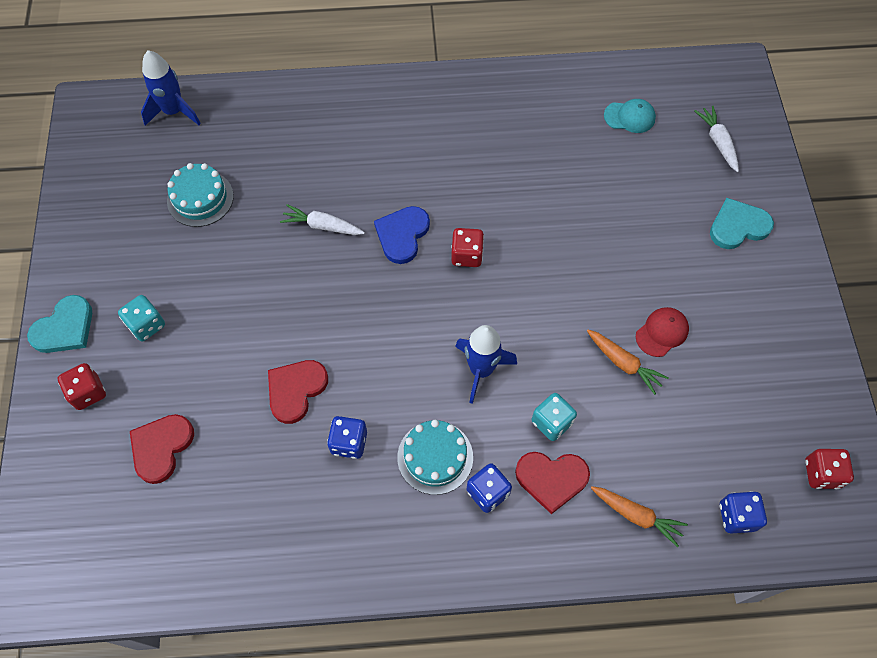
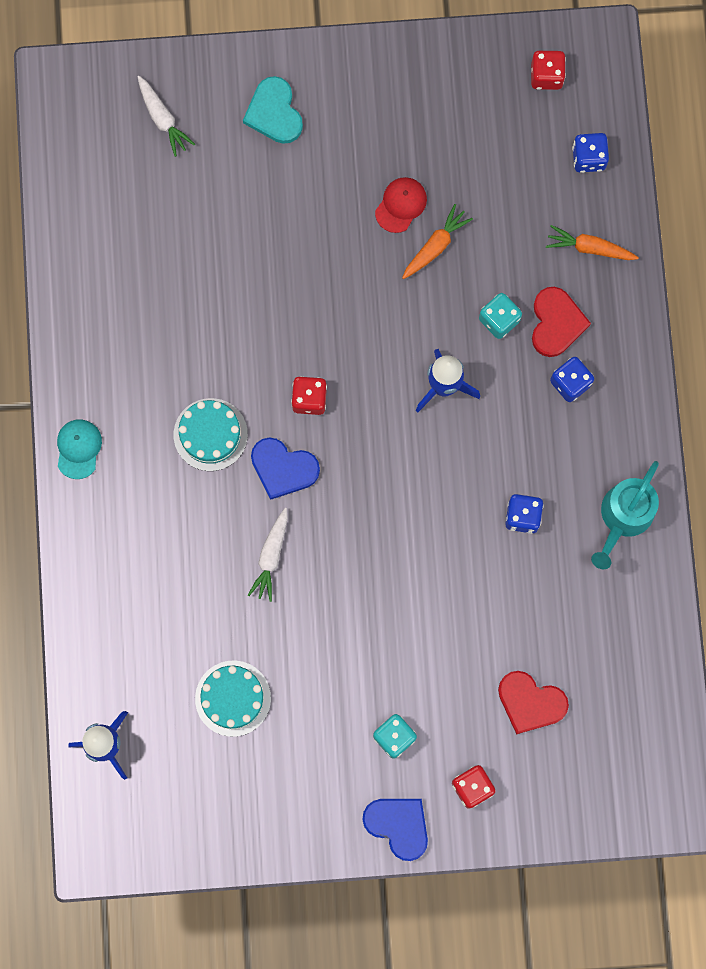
camera: 90 degrees left, 15 degrees up
(65, 328) = (398, 825): turquoise heart -> blue heart
(296, 390) = (467, 572): red heart -> none
(344, 546) = (624, 517): none -> turquoise watering can
(435, 457) = (536, 432): turquoise cake -> turquoise cake (210, 434)
(629, 117) = (125, 212): turquoise cap -> turquoise cap (78, 448)
(636, 515) = (589, 248): orange carrot -> orange carrot turned 105 degrees counterclockwise
(662, 332) = (401, 205): red cap -> red cap turned 75 degrees clockwise
(718, 142) = (163, 119): white carrot -> white carrot turned 105 degrees counterclockwise

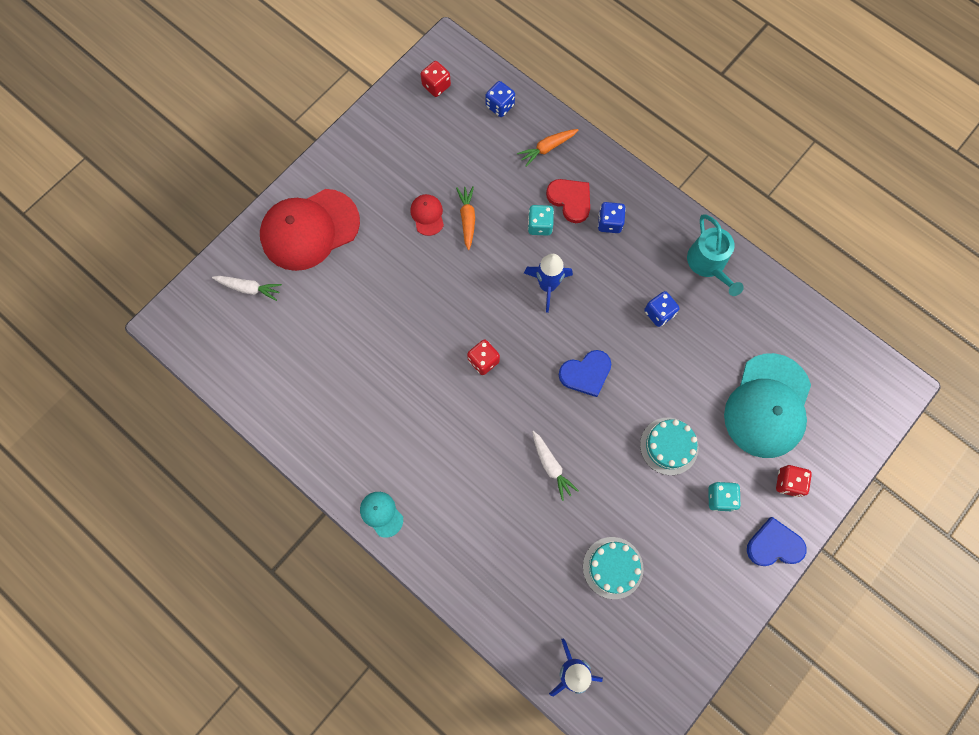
camera: 45 degrees left, 5 degrees down
(210, 434) = (448, 432): turquoise cake -> turquoise cake (669, 446)
(274, 113) = (309, 230): turquoise heart -> red cap
(283, 468) = (508, 411): blue heart -> blue heart (586, 373)
(530, 702) = (767, 406): red heart -> turquoise cap

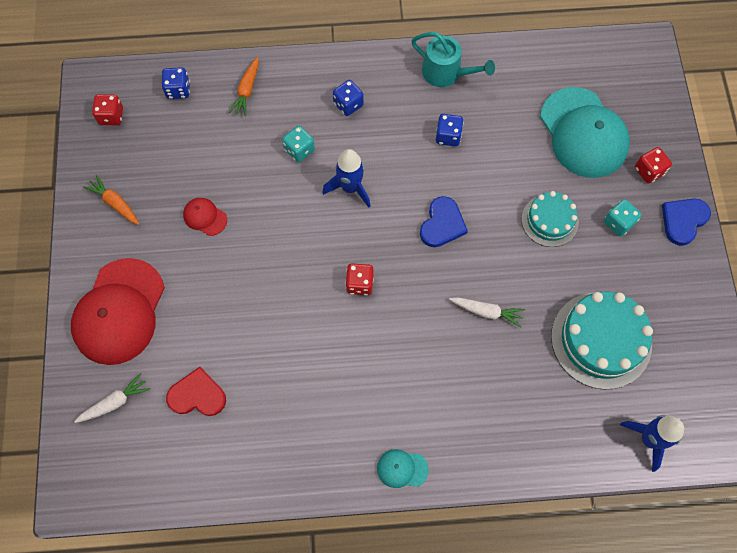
camera: 45 degrees left, 5 degrees down
(467, 219) = (239, 193): orange carrot -> orange carrot (115, 203)
(570, 200) = (303, 113): red heart -> red heart (197, 395)
(613, 567) = (601, 340): turquoise cake -> turquoise cake, size x1.67

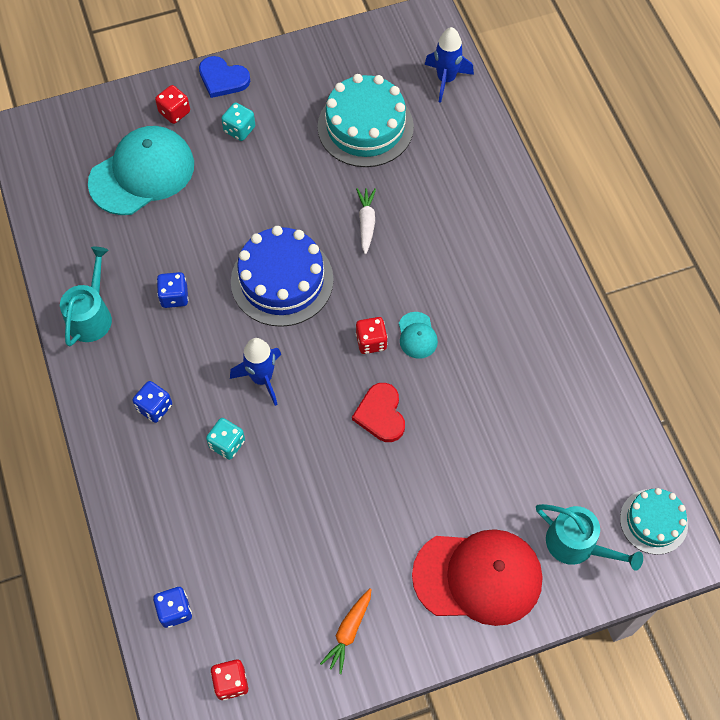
camera: 105 degrees left, 5 degrees down
(115, 402) = (576, 544): white carrot -> turquoise watering can
(197, 395) = (540, 464): red heart -> red heart (381, 414)
(205, 217) = (338, 521): red cap -> none
(247, 90) = (158, 527): orange carrot -> none
(402, 469) = (543, 261): turquoise cap -> turquoise cap (417, 335)
(442, 224) = (282, 280): blue heart -> blue cake
(549, 220) = (252, 186): turquoise cake -> turquoise cake (653, 521)

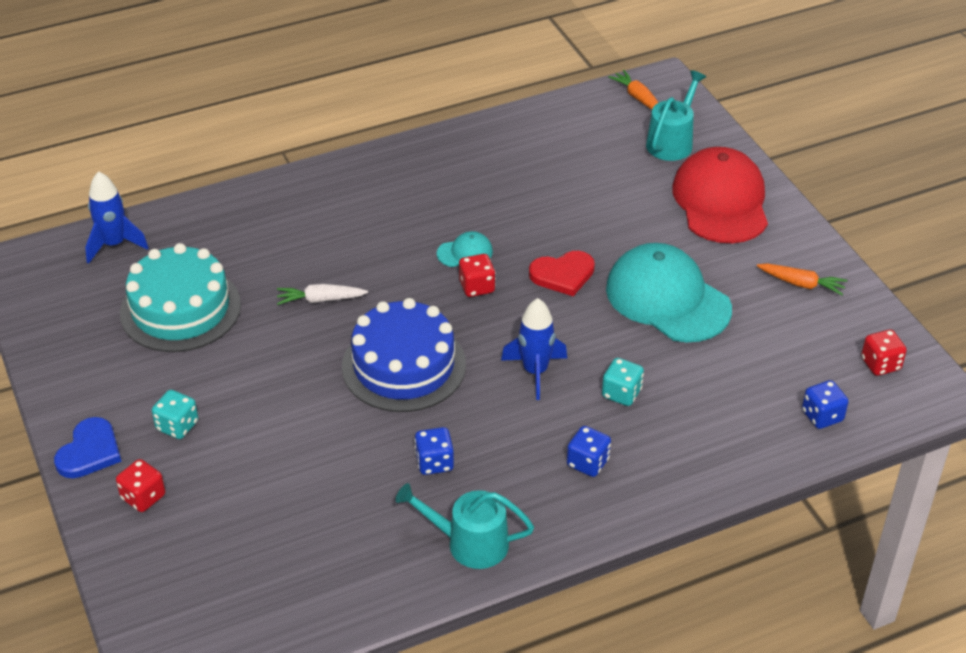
camera: 95 degrees left, 20 degrees down
(142, 173) = (245, 519): turquoise cap -> turquoise cap (667, 298)
(653, 521) = (638, 98): turquoise cake -> orange carrot

